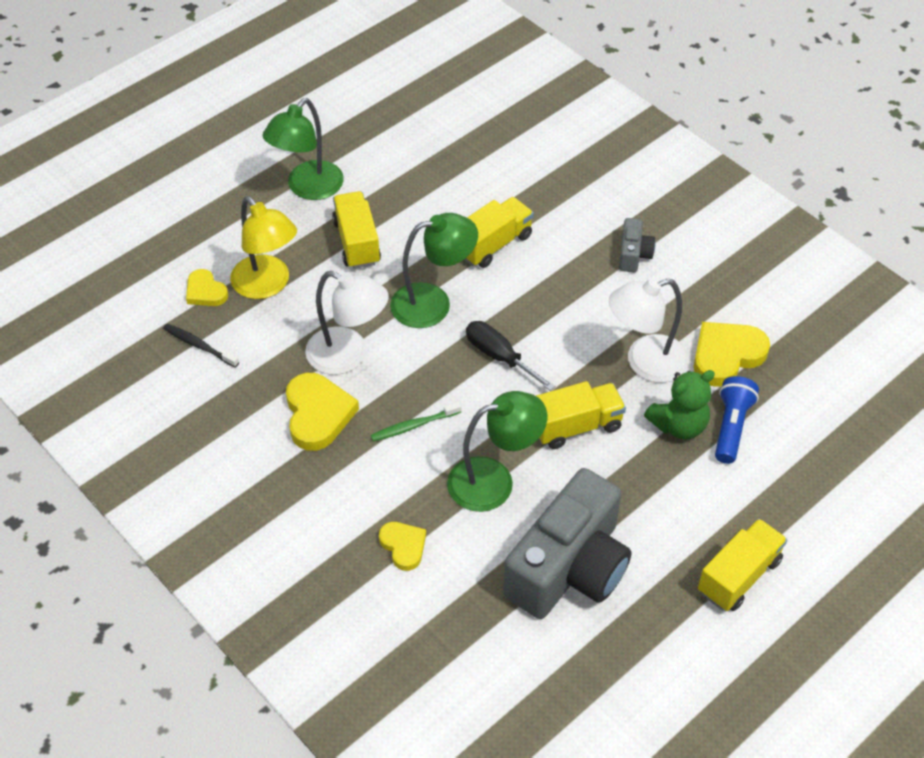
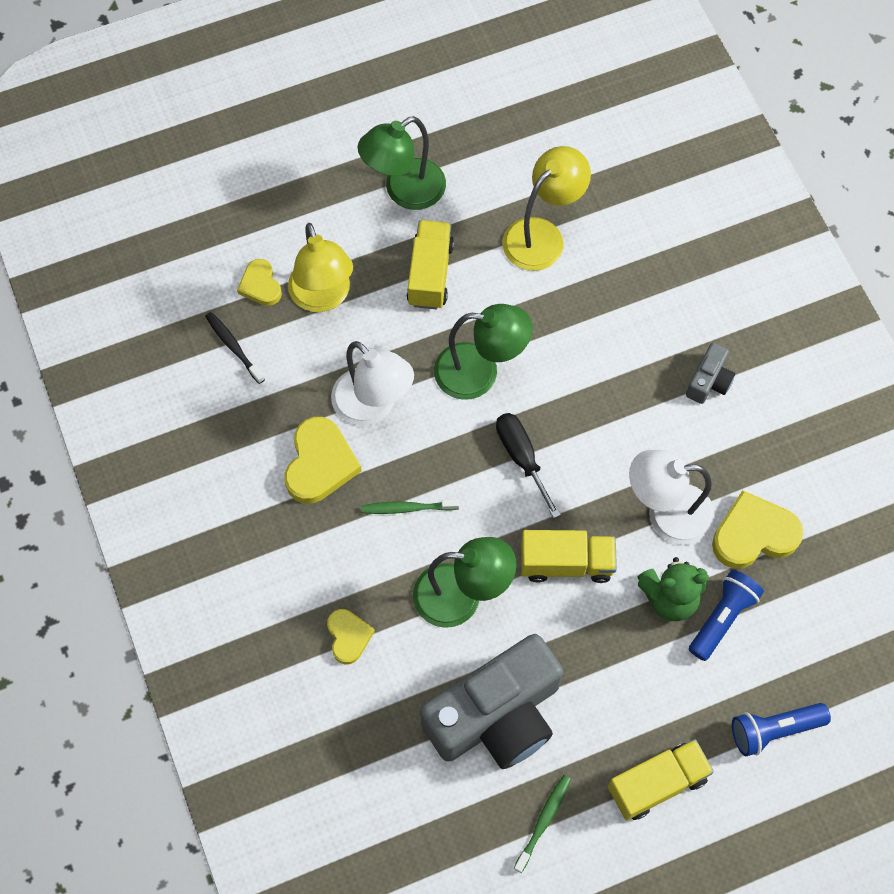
camera: 20 degrees right, 15 degrees up
(442, 188) = (542, 235): none -> yellow lamp
(493, 244) = (568, 321): yellow truck -> none
(652, 641) = (543, 821): none -> green toothbrush
(818, 500) = (774, 730): none -> blue flashlight

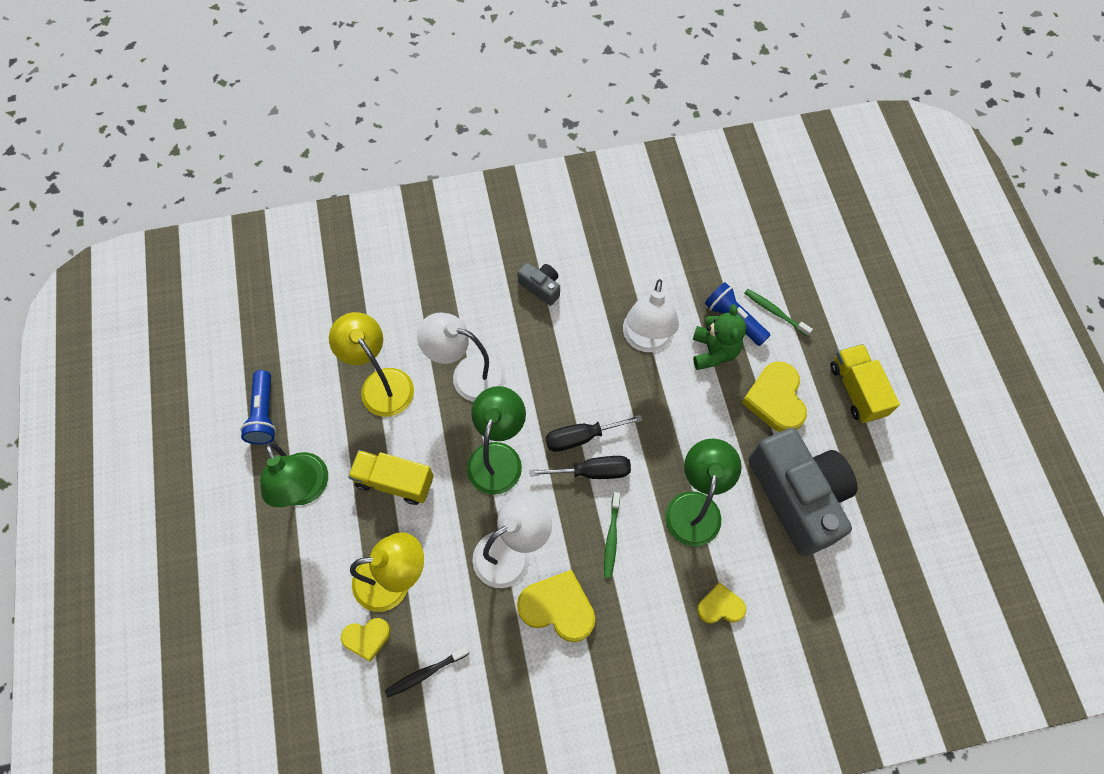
camera: 80 degrees left, 0 degrees up
(482, 476) = (592, 471): none -> black screwdriver
(543, 821) = (882, 476): green toothbrush -> green toothbrush (775, 312)
(566, 563) = (677, 420): yellow truck -> none
(573, 322) = (467, 375): none -> white lamp
(754, 534) = (671, 284): yellow heart -> yellow heart (775, 399)
(774, 730) = (821, 304): blue flashlight -> blue flashlight (264, 414)

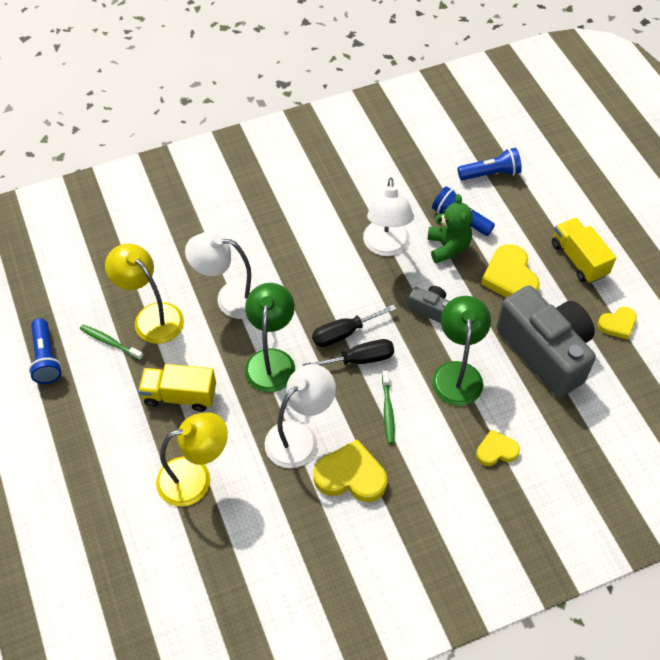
camera: 10 degrees left, 10 degrees down
(305, 490) = (97, 415): green lamp -> none
(367, 638) = (179, 530): yellow heart -> yellow heart (617, 324)
(425, 673) = (239, 550): black toothbrush -> none
(541, 287) = (283, 217): grey camera -> grey camera (430, 309)
(775, 312) = (495, 208): green toothbrush -> green toothbrush (110, 342)
(778, 269) = (490, 174): none -> blue flashlight

